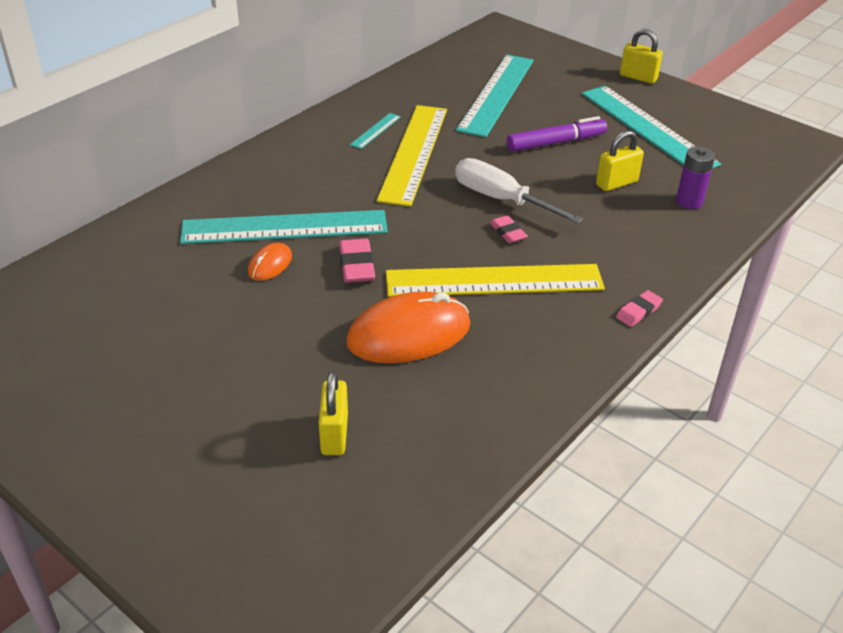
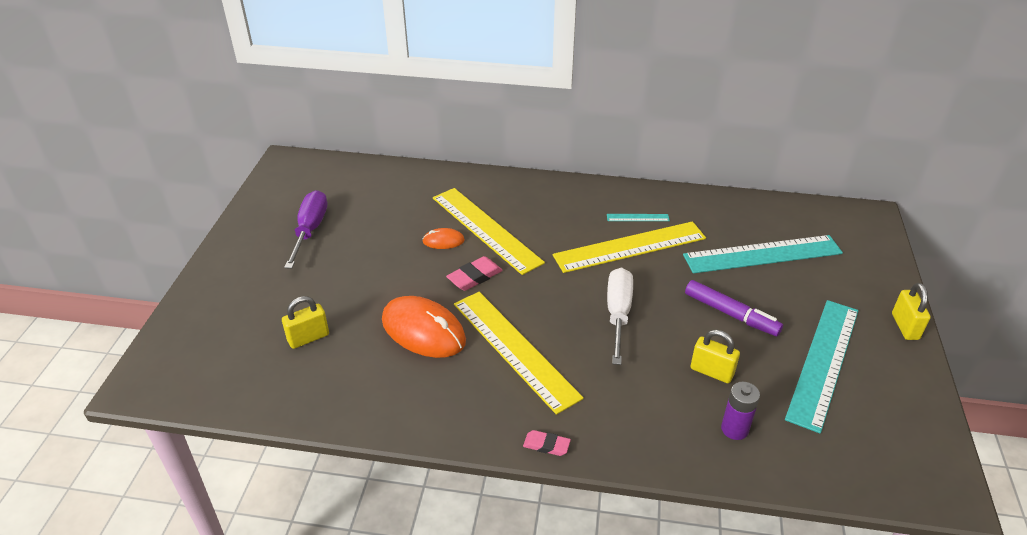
camera: 60 degrees right, 0 degrees up
(118, 367) = (310, 230): none -> purple screwdriver
(284, 227) = (486, 229): turquoise ruler -> yellow ruler
(508, 232) = (579, 333): pink eraser -> none

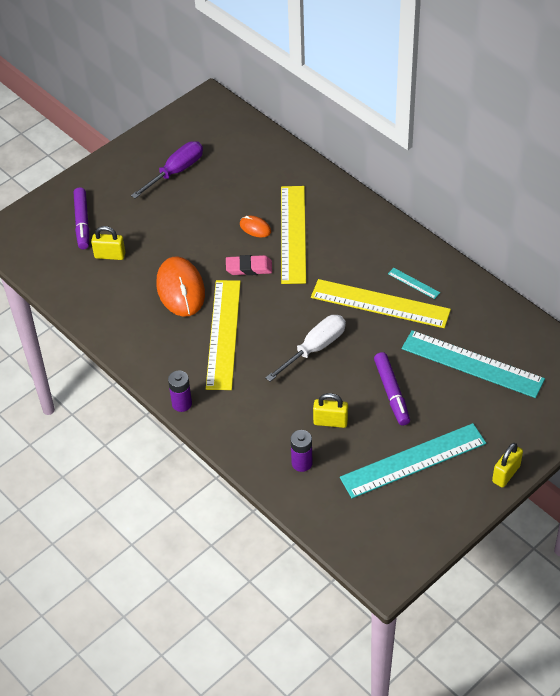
camera: 40 degrees right, 10 degrees up
(243, 321) = (82, 222): none -> purple marker
(546, 445) = (182, 404): pink eraser -> purple battery
(711, 372) = (330, 422): yellow padlock -> yellow padlock turned 60 degrees counterclockwise

